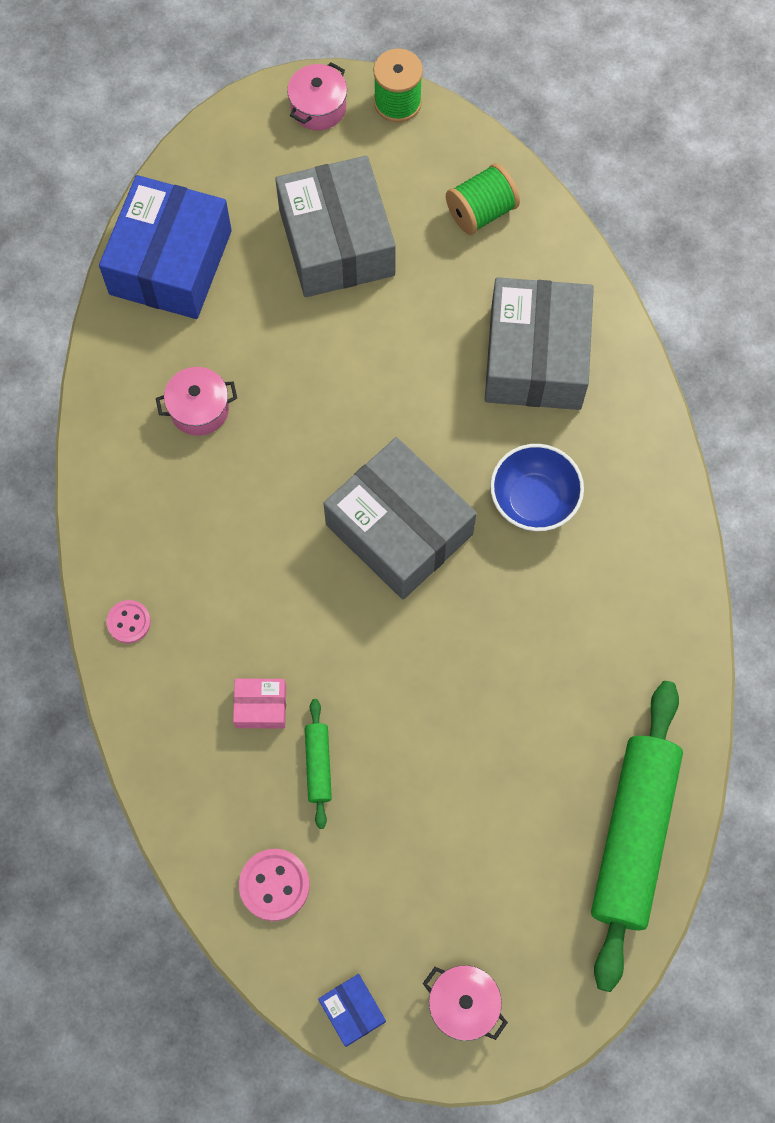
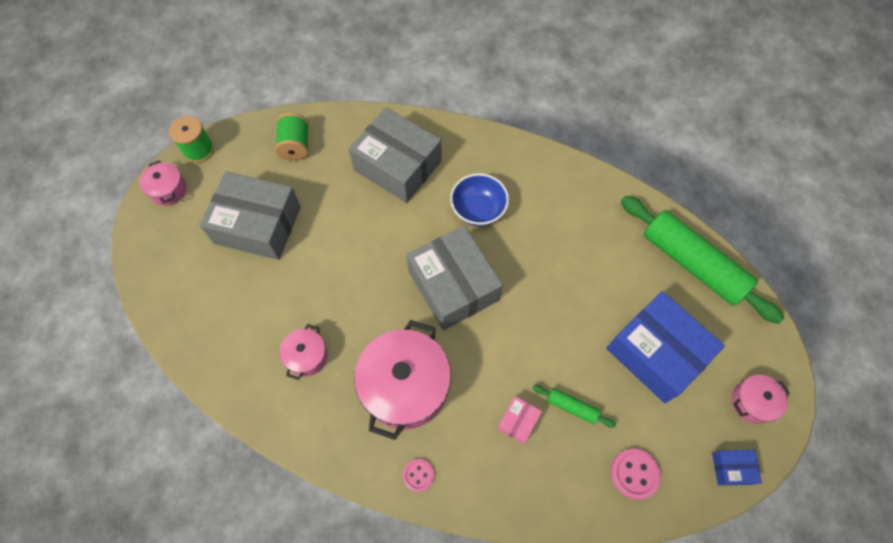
camera: 60 degrees left, 5 degrees down
(170, 262) = (200, 322): blue box -> blue box (656, 353)
(228, 546) = (405, 386): none -> pink pot
(399, 529) = (453, 285): grey box -> grey box turned 75 degrees clockwise

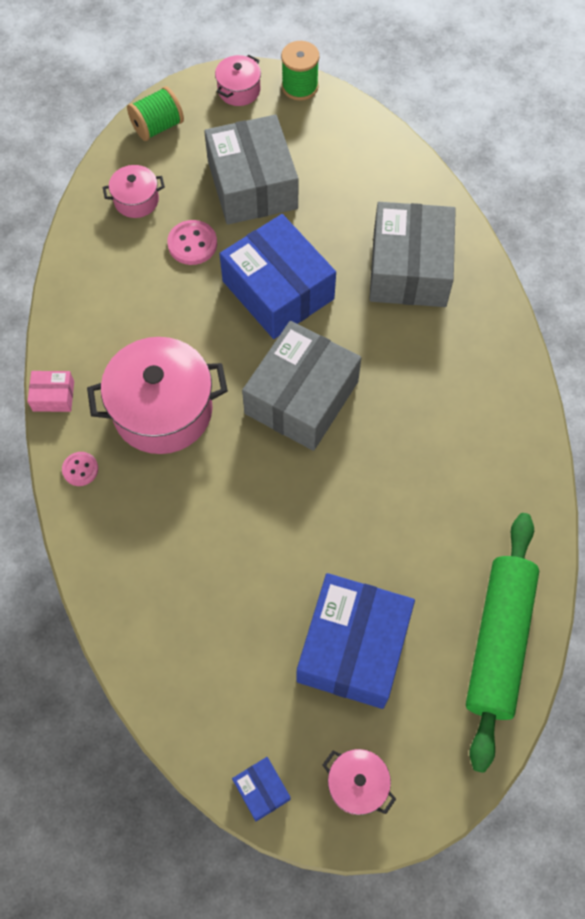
camera: 60 degrees right, 0 degrees up
(295, 146) = (364, 163): green spool -> green spool (157, 127)
(307, 356) = (142, 307): pink pot -> pink pot (136, 200)
(358, 255) = (278, 290): none -> blue box
(478, 210) = (409, 375): blue bowl -> none
(518, 421) = (187, 536): pink box -> pink box (53, 396)
(572, 407) = (234, 583): green rolling pin -> none
(634, 474) = (196, 683): pink button -> pink button (192, 244)

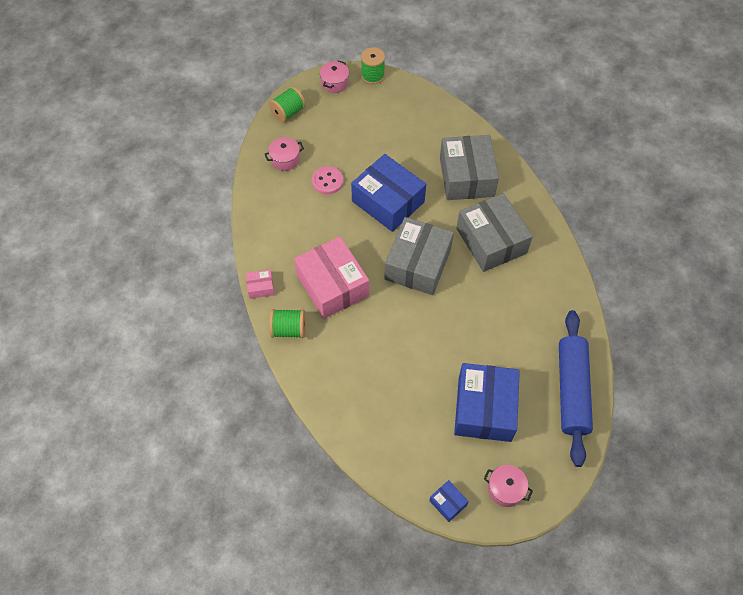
camera: 10 degrees left, 5 degrees down
(80, 469) = (288, 329): pink button -> green spool
(162, 410) = (332, 285): pink pot -> pink box
(252, 185) = (357, 140): grey box -> grey box (491, 241)
(498, 641) = (572, 390): green rolling pin -> blue rolling pin

